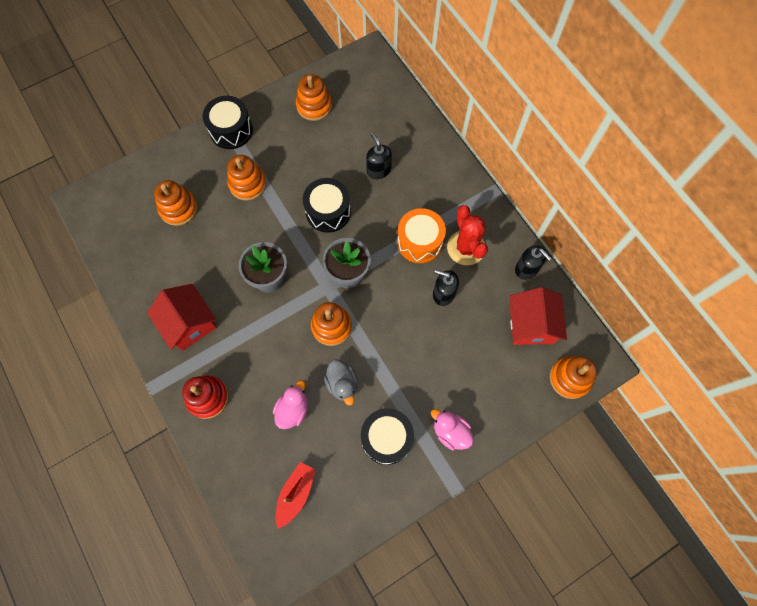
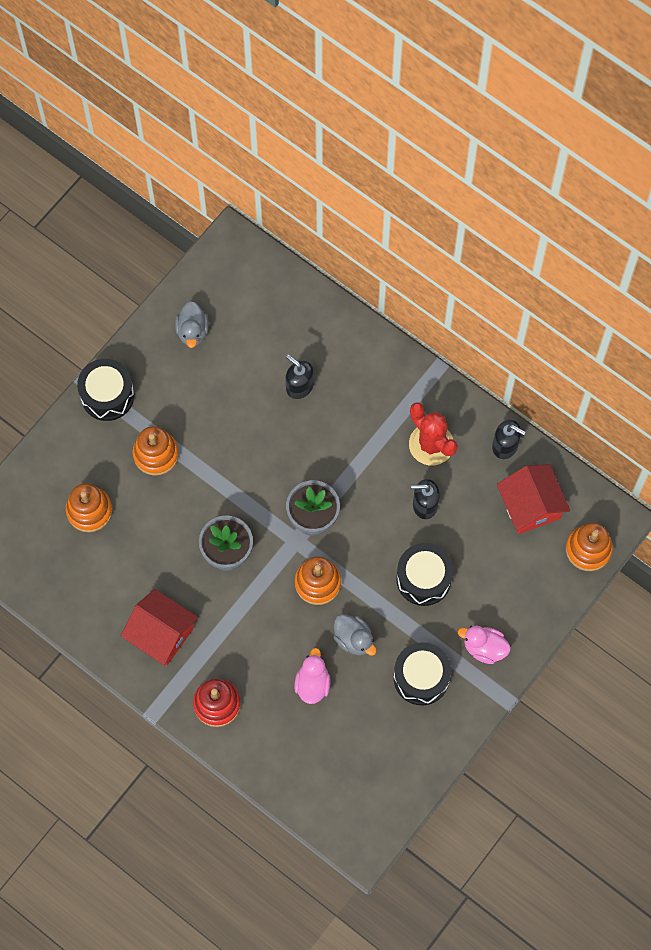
camera: 20 degrees left, 0 degrees up
(296, 494) = (350, 765): red boat -> none
(314, 106) = (192, 331): orange stacking toy -> grey duck
(328, 212) = (262, 455): black drum -> black drum (423, 579)
(419, 242) = (378, 455): orange drum -> none

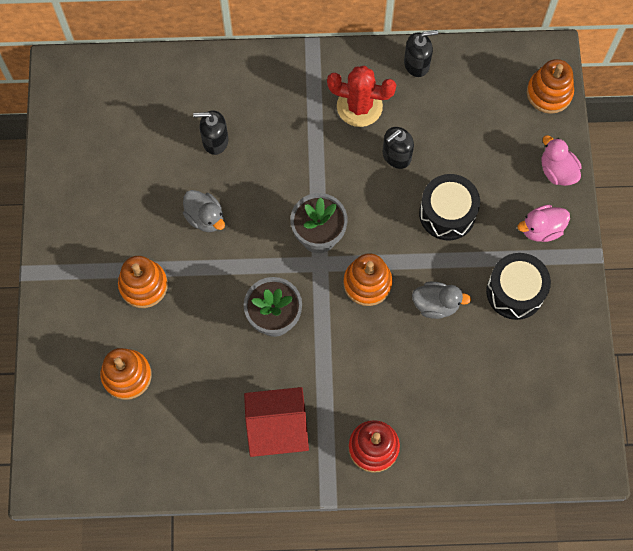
camera: 40 degrees left, 0 degrees up
(107, 395) = (60, 269): black drum -> none
(192, 331) = (88, 164): grey duck -> grey duck (205, 218)
(312, 684) = (435, 367): pink duck -> pink duck (557, 171)
(530, 506) = (477, 94): red house -> none

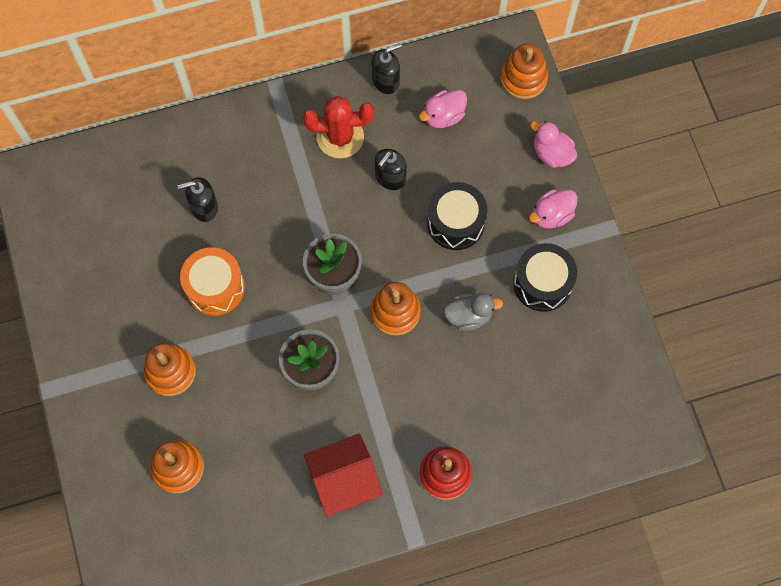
camera: 15 degrees left, 0 degrees up
(205, 218) = (215, 287): grey duck -> orange drum
(462, 110) = (443, 116): none -> pink duck

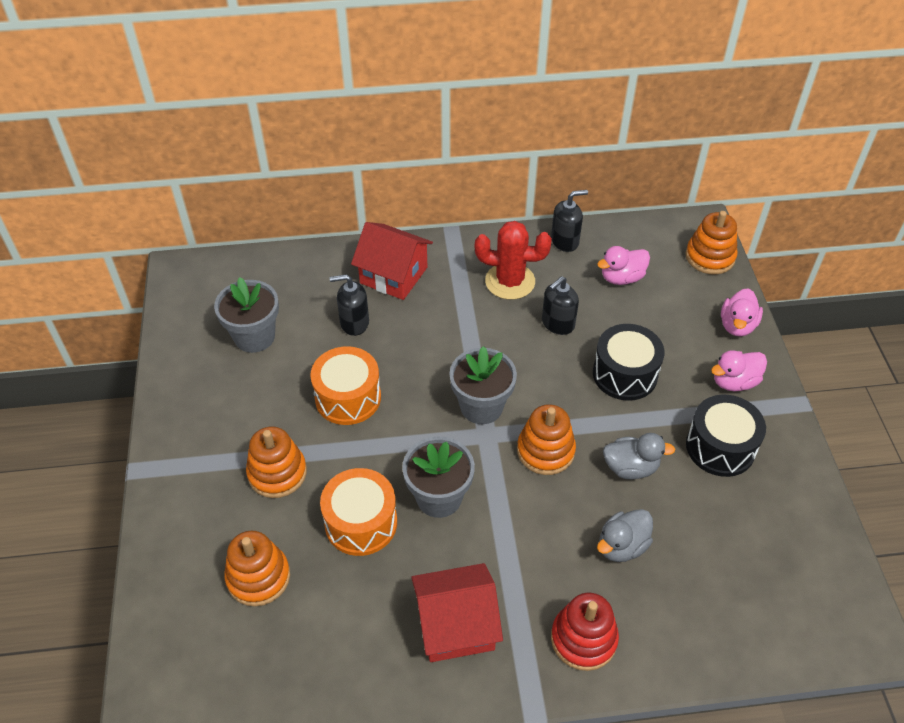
camera: 10 degrees right, 20 degrees down
(115, 237) = (254, 337): none -> grey flower pot
(230, 147) = (393, 275): none -> red house
(251, 405) = (361, 523): none -> orange drum
(467, 389) = (622, 546): none -> grey duck
(551, 154) = (737, 325): pink duck -> pink duck turned 120 degrees counterclockwise

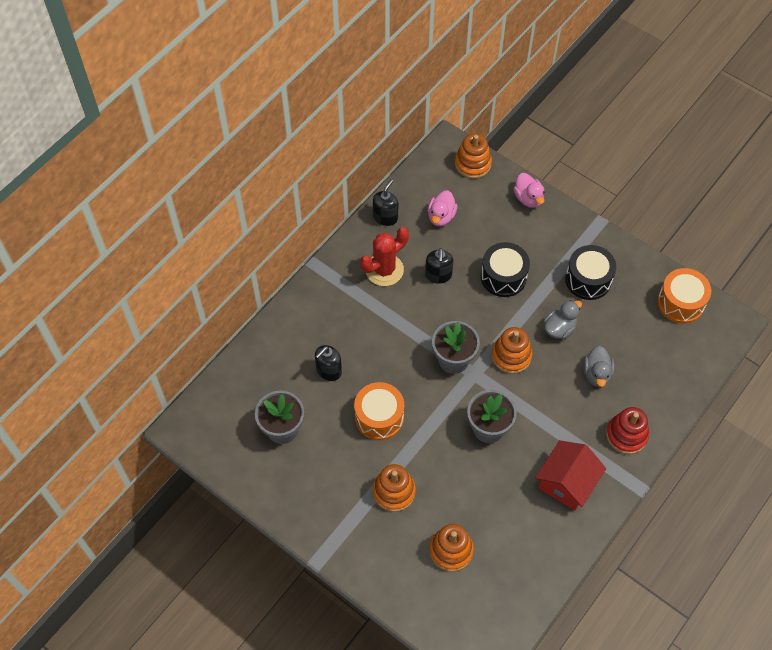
camera: 45 degrees left, 10 degrees up
(361, 523) = (467, 477): orange drum -> orange drum (680, 303)
(393, 275) = (314, 321): red house -> none
(734, 382) = (559, 235): pink duck -> none

